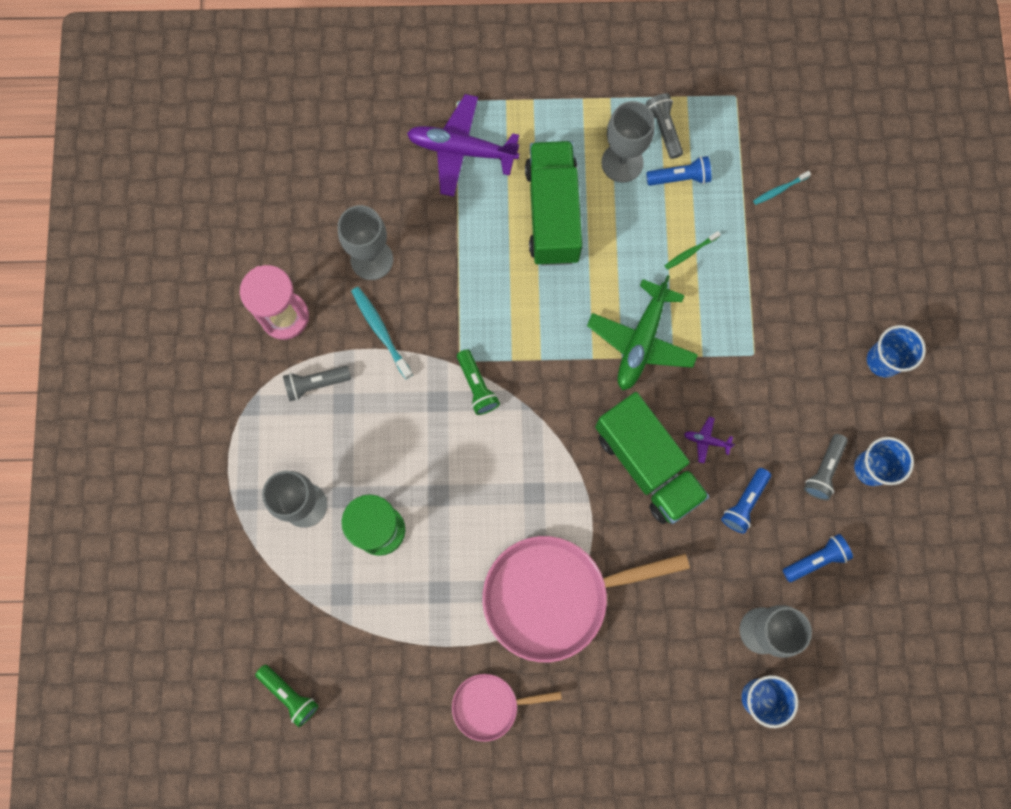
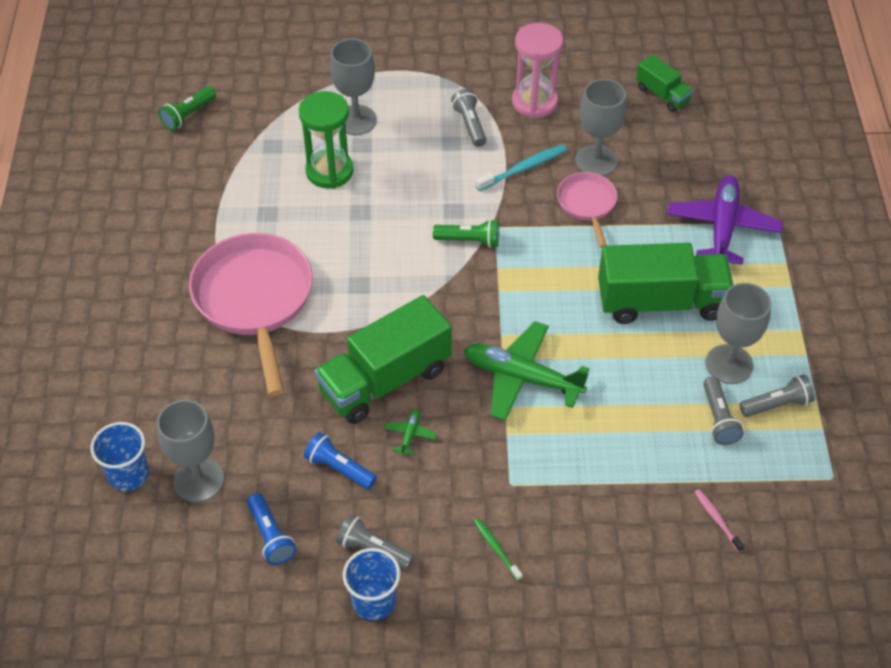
camera: 90 degrees right, 25 degrees down
(279, 188) = (662, 95): none -> green truck
(477, 386) = (469, 240): green flashlight -> green flashlight turned 150 degrees counterclockwise
(490, 705) = (157, 251): pink pan -> pink pan (587, 204)
(680, 177) = (718, 418): blue flashlight -> grey flashlight
(690, 252) = (629, 426): green toothbrush -> green toothbrush (496, 549)
(706, 441) = (410, 434): purple plane -> green plane
(779, 190) = (717, 520): turquoise toothbrush -> pink toothbrush
(883, 360) = (507, 623): blue cup -> none

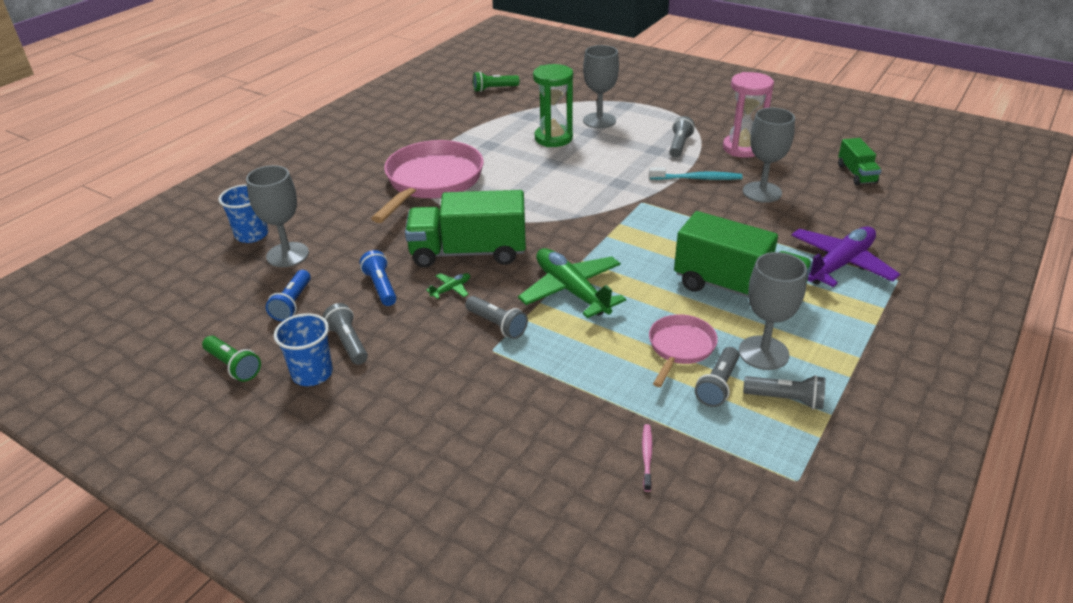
camera: 35 degrees right, 15 degrees down
(469, 240) = (614, 202): green flashlight -> green flashlight (233, 366)
(489, 453) = (497, 325): none -> grey flashlight
(496, 549) = (436, 385): green toothbrush -> none
(587, 204) = (729, 213): pink pan -> pink pan (680, 348)

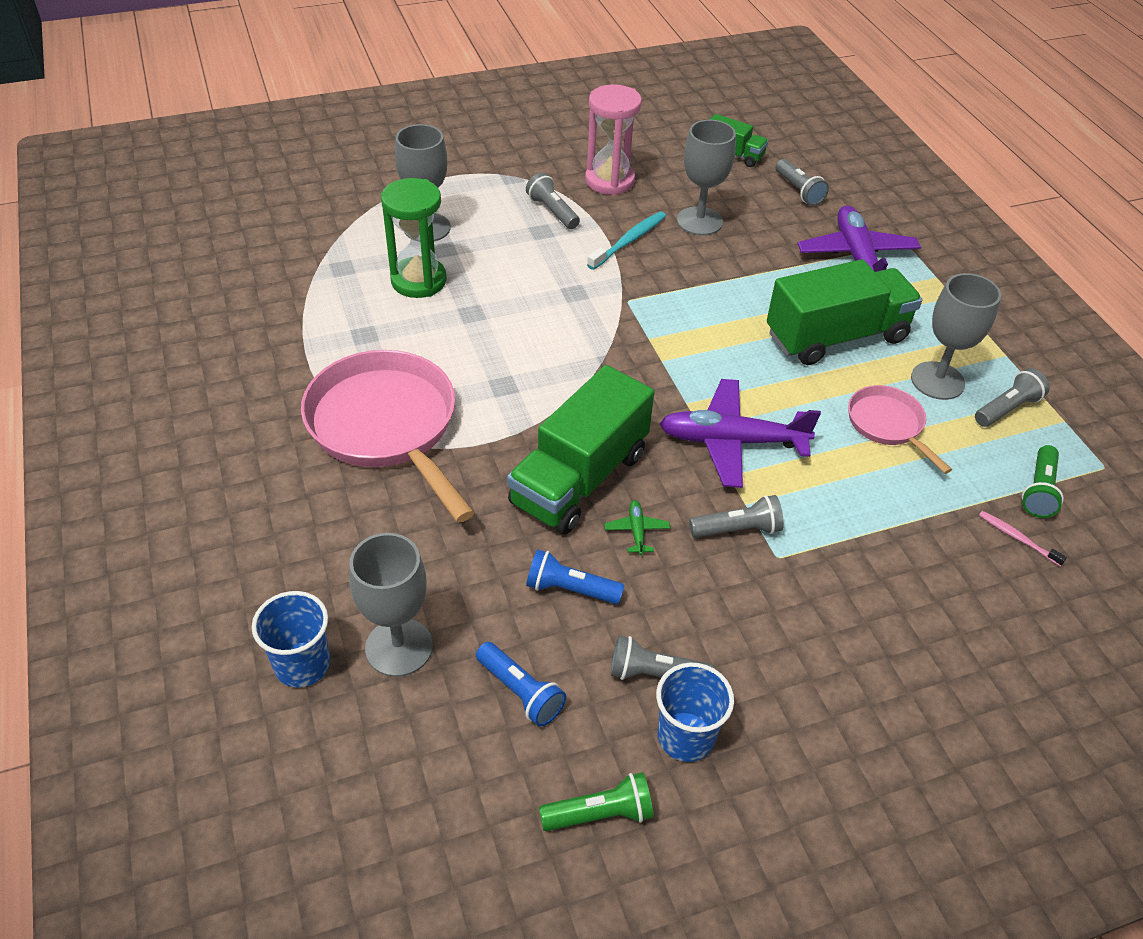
camera: 55 degrees left, 10 degrees up
(494, 89) = (230, 255): green flashlight -> green flashlight (1039, 491)
(571, 290) = (731, 441): green plane -> purple plane
(718, 385) = (958, 435): grey flashlight -> grey flashlight (798, 191)

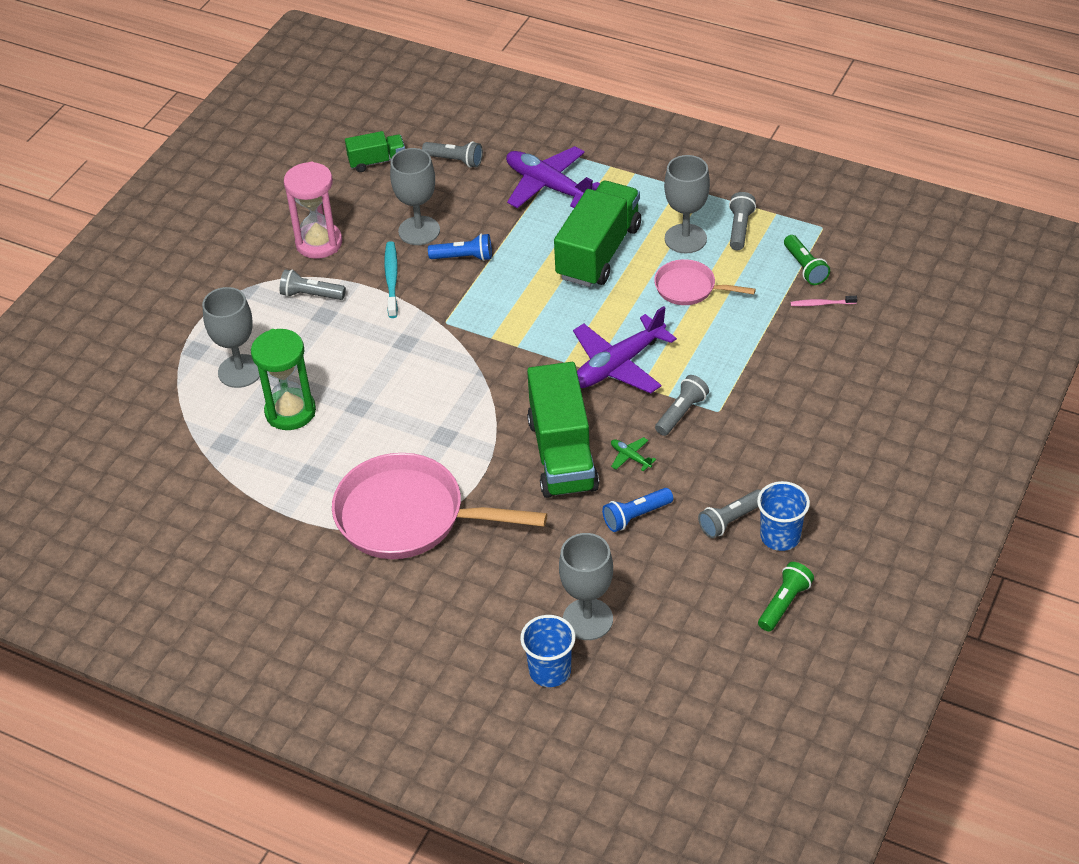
camera: 40 degrees left, 0 degrees up
(520, 692) = (677, 585): blue flashlight -> blue flashlight (463, 257)

